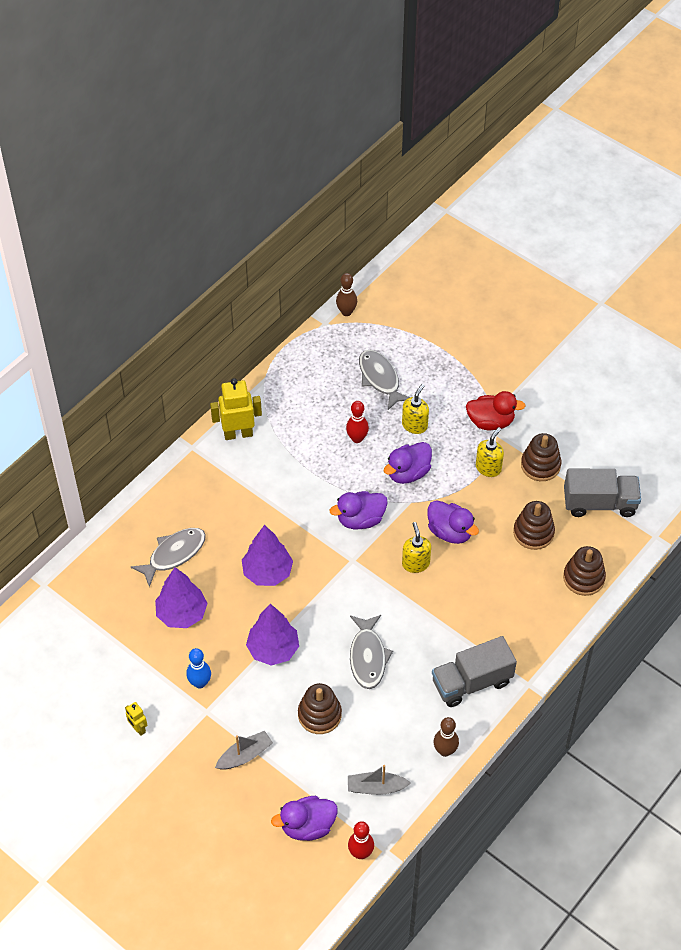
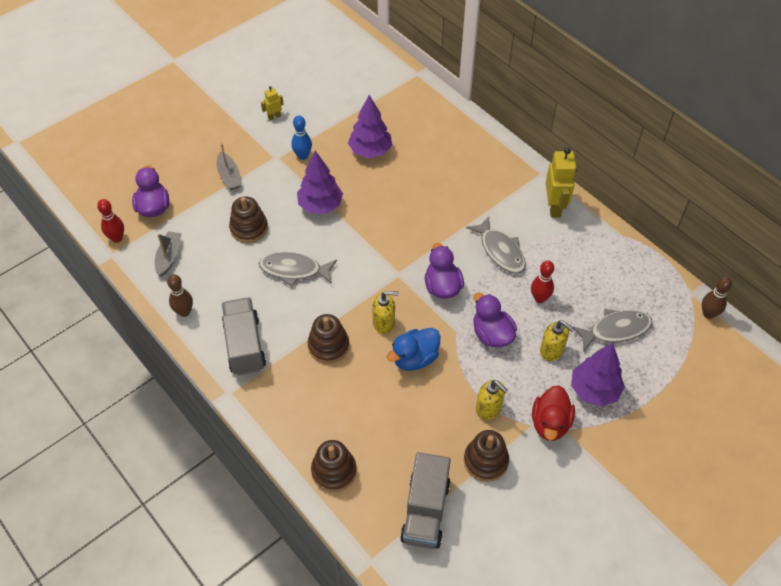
camera: 100 degrees right, 0 degrees up
(174, 554) = (430, 151): grey fish -> grey fish (500, 251)
(267, 572) = (398, 211): purple tree -> purple tree (594, 390)
(450, 532) = (414, 358): purple duck -> blue duck
(533, 532) = (399, 435): brown stacking toy -> brown stacking toy (328, 346)

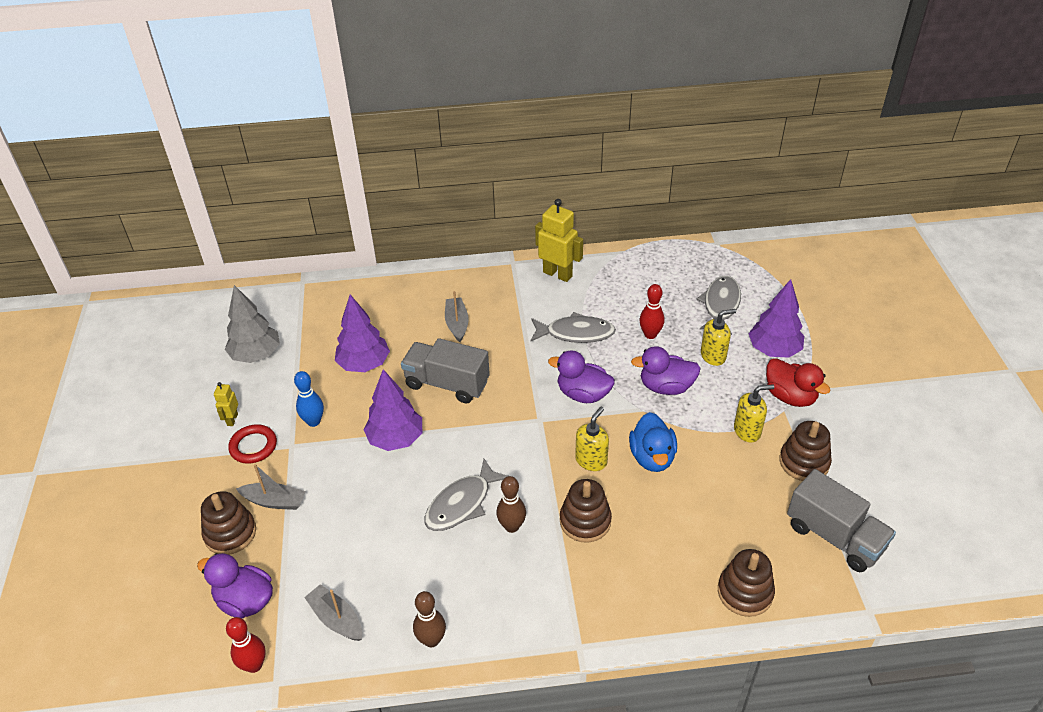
camera: 55 degrees left, 10 degrees down
(244, 345) = (527, 599): grey truck -> grey truck (447, 384)
(249, 228) = (367, 518): brown stacking toy -> brown stacking toy (230, 533)
(262, 140) = (253, 446): none -> red ring
(334, 93) = (256, 355): none -> grey tree
(450, 177) = (457, 324): none -> grey boat
(708, 314) = (744, 245): brown bowling pin -> brown bowling pin (512, 526)

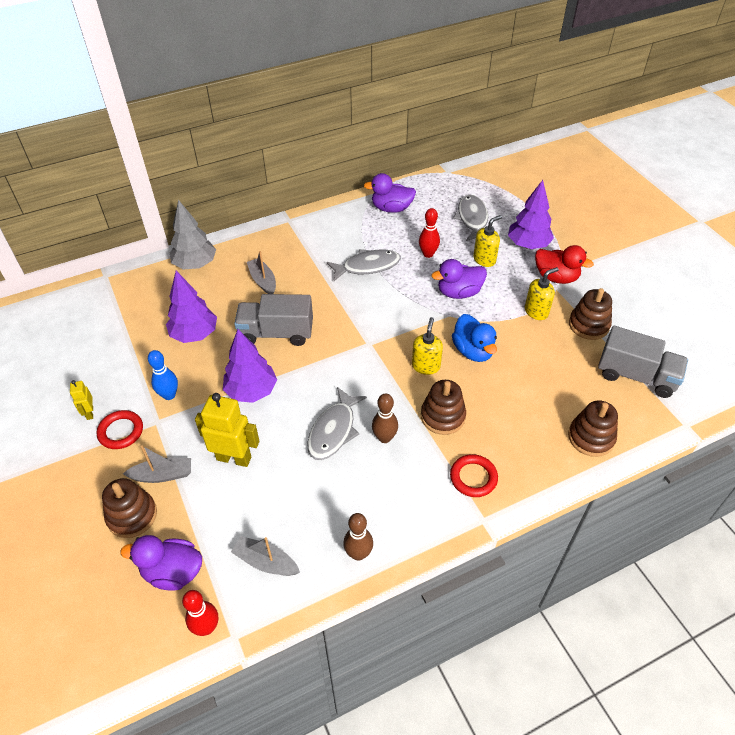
camera: 20 degrees left, 5 degrees up
(256, 355) = (88, 350): grey tree -> grey tree (195, 264)
(557, 274) = (331, 222): yellow robot -> yellow robot (234, 458)
(583, 394) = (395, 314): purple duck -> purple duck (391, 208)
(589, 597) = (473, 477): none -> red ring

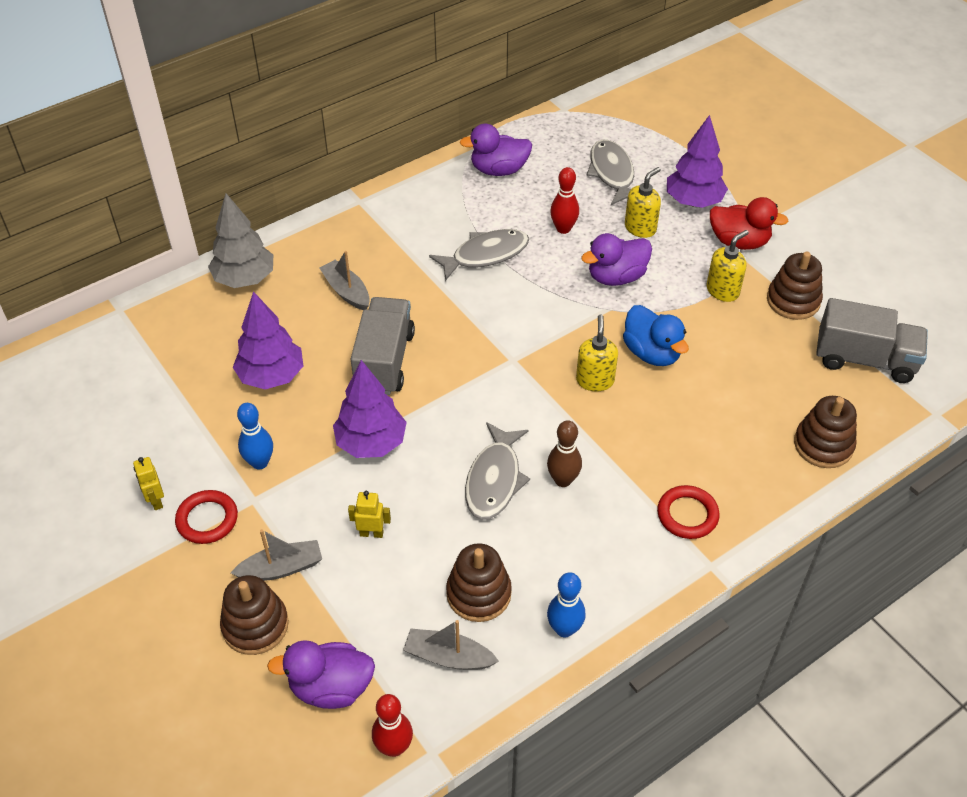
camera: 10 degrees left, 0 degrees up
(234, 458) = (371, 533): yellow robot -> yellow robot, size x0.51
(276, 333) = (384, 361): grey truck -> grey truck turned 105 degrees clockwise
(358, 553) = (564, 629): brown bowling pin -> blue bowling pin
(442, 416) = (631, 443): brown stacking toy -> brown stacking toy (478, 593)

